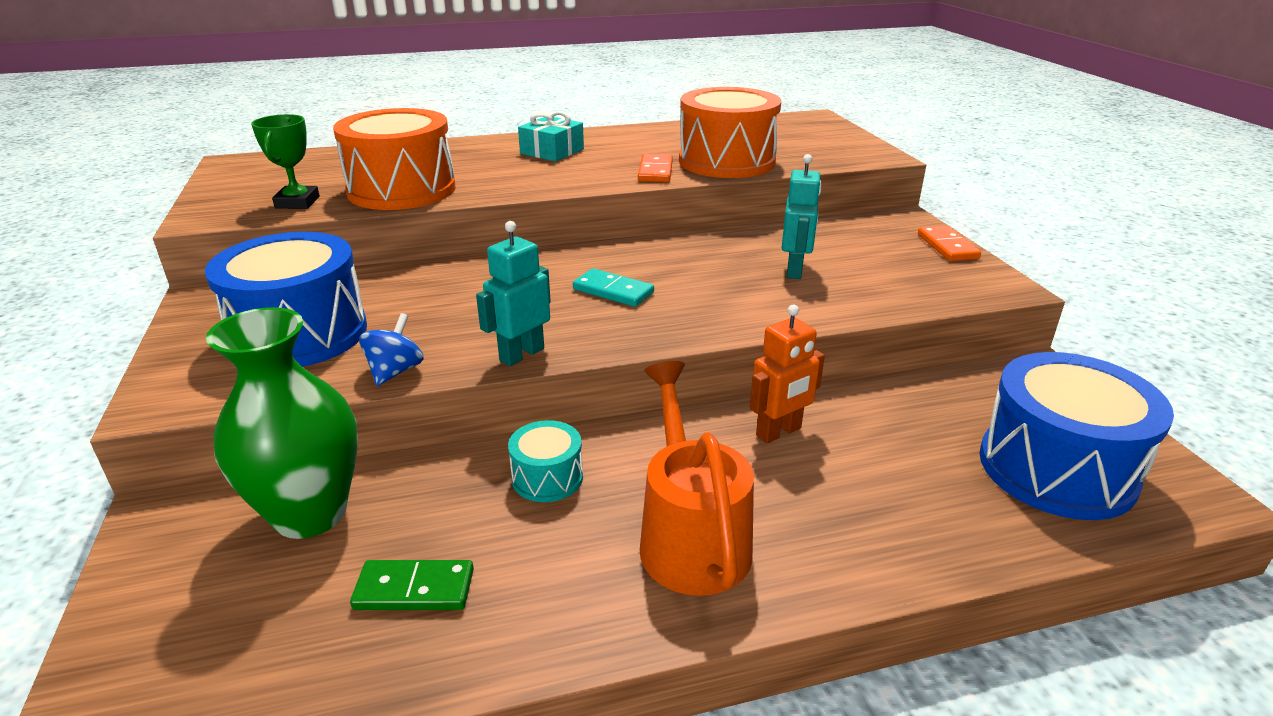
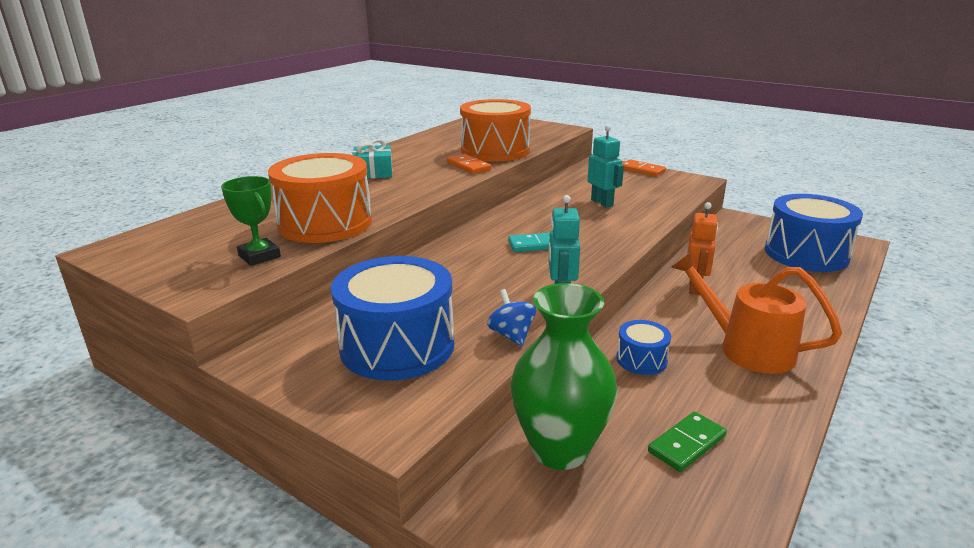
camera: 40 degrees left, 5 degrees down
(547, 478) = (641, 360): turquoise drum -> blue drum

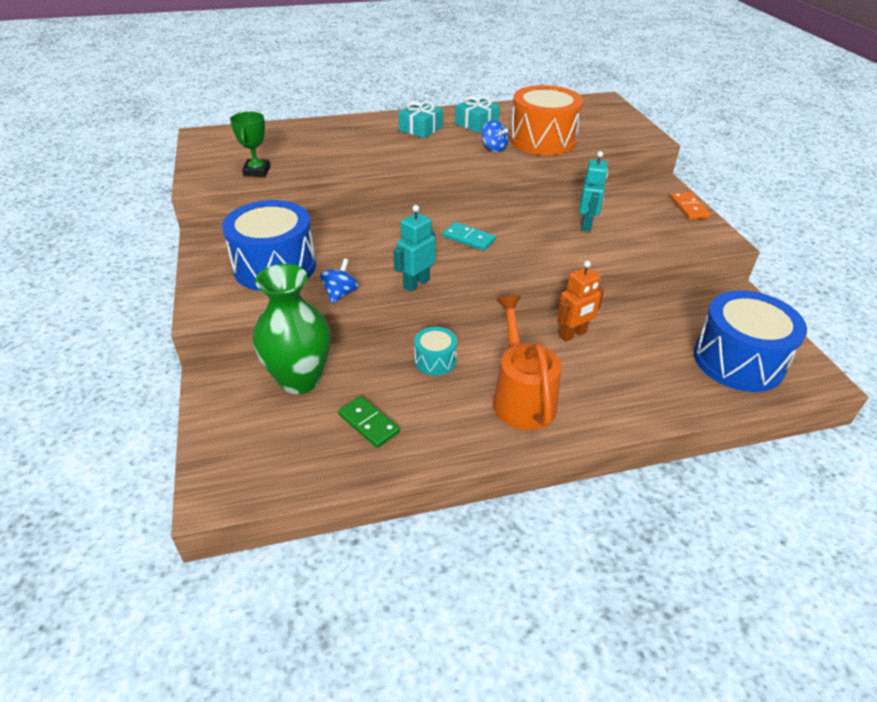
camera: 40 degrees right, 15 degrees up
(325, 223) = (324, 162): orange drum -> none
(417, 155) = (476, 123): none -> turquoise gift
(468, 166) = (494, 148): orange domino -> blue spinning top
(641, 360) = (435, 360): blue drum -> turquoise drum
(687, 444) = (368, 423): green domino -> green domino turned 45 degrees clockwise

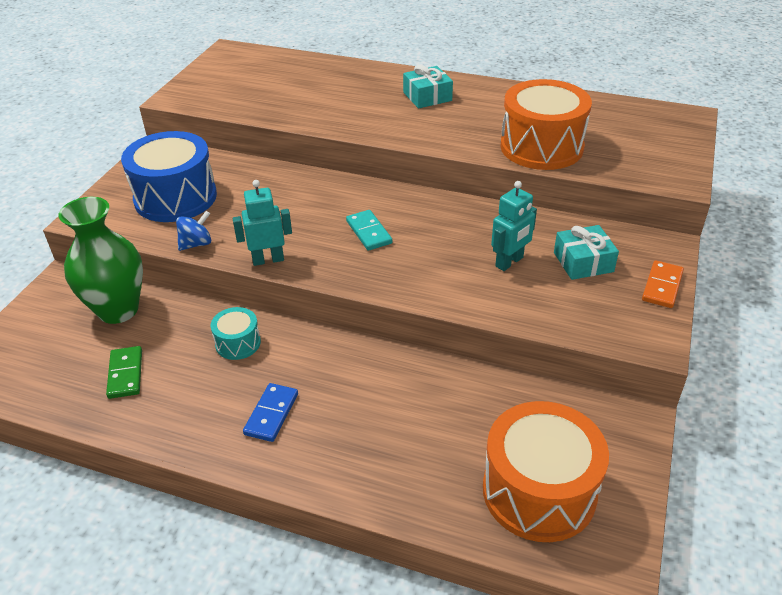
camera: 35 degrees right, 0 degrees up
(257, 171) = (229, 100): green trophy -> none
(476, 123) = (493, 106): turquoise gift -> turquoise gift (583, 262)
(494, 148) = (475, 141): blue spinning top -> none
(521, 396) = (271, 414): orange watering can -> blue domino
(573, 334) = (392, 377): orange robot -> none
(738, 360) = (539, 491): blue drum -> orange drum

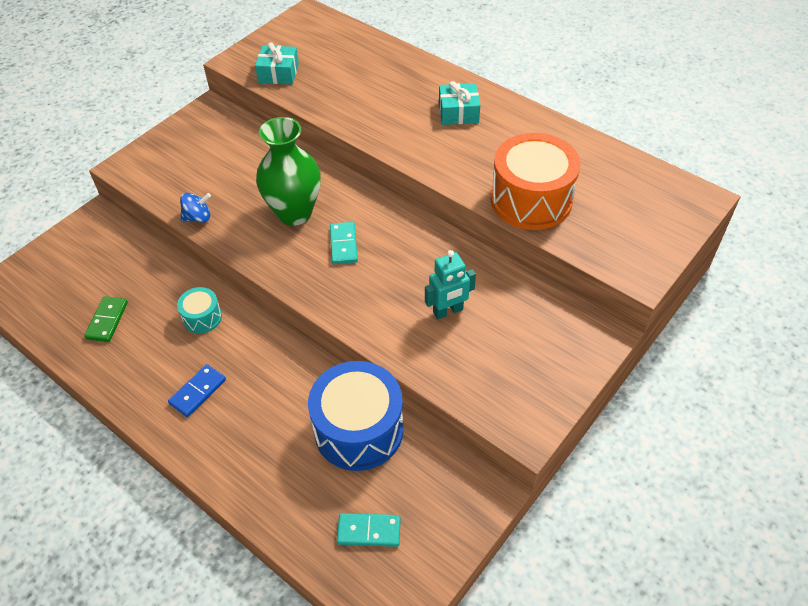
camera: 20 degrees right, 10 degrees up
(118, 310) = (126, 258): green vase -> green vase (294, 213)
(175, 197) = (203, 164): blue drum -> blue drum (358, 429)
(268, 260) = (247, 250): turquoise robot -> none
(539, 491) = (369, 531): orange drum -> turquoise domino
(583, 262) = (514, 330): turquoise gift -> turquoise gift (278, 73)
(662, 286) = (571, 377): orange domino -> none

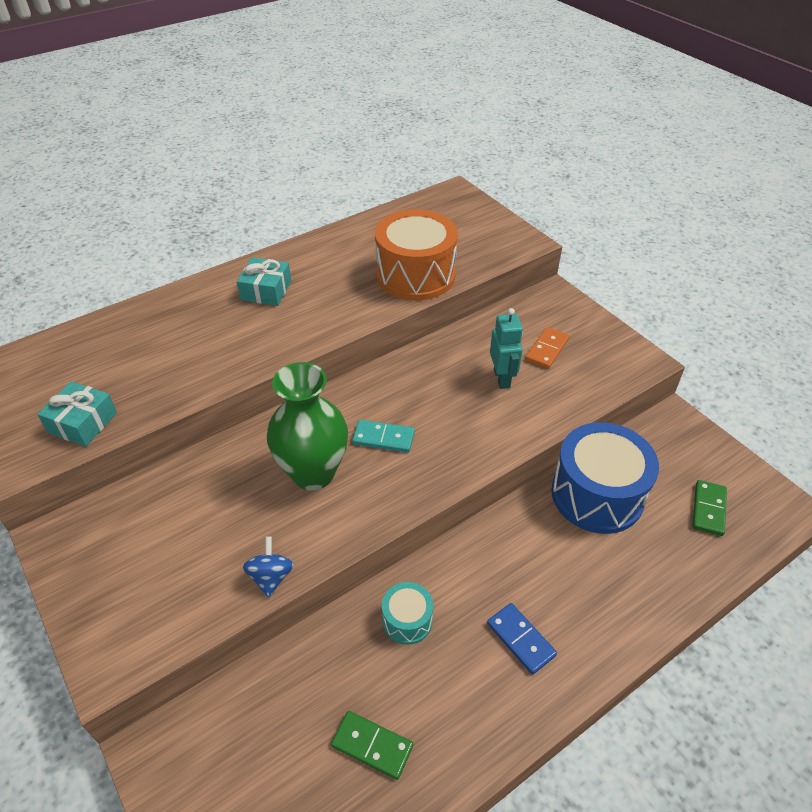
camera: 75 degrees left, 5 degrees down
(369, 531) = (708, 509): turquoise domino -> green domino
(506, 341) = (546, 350): none -> orange domino

